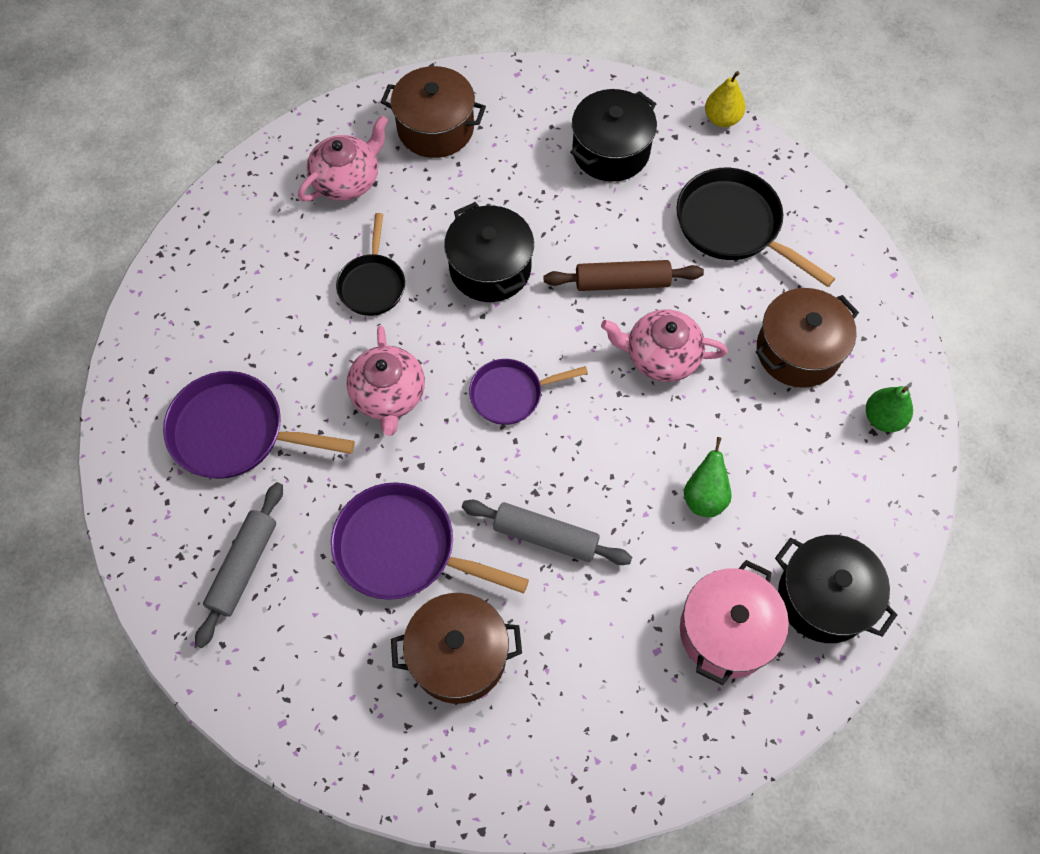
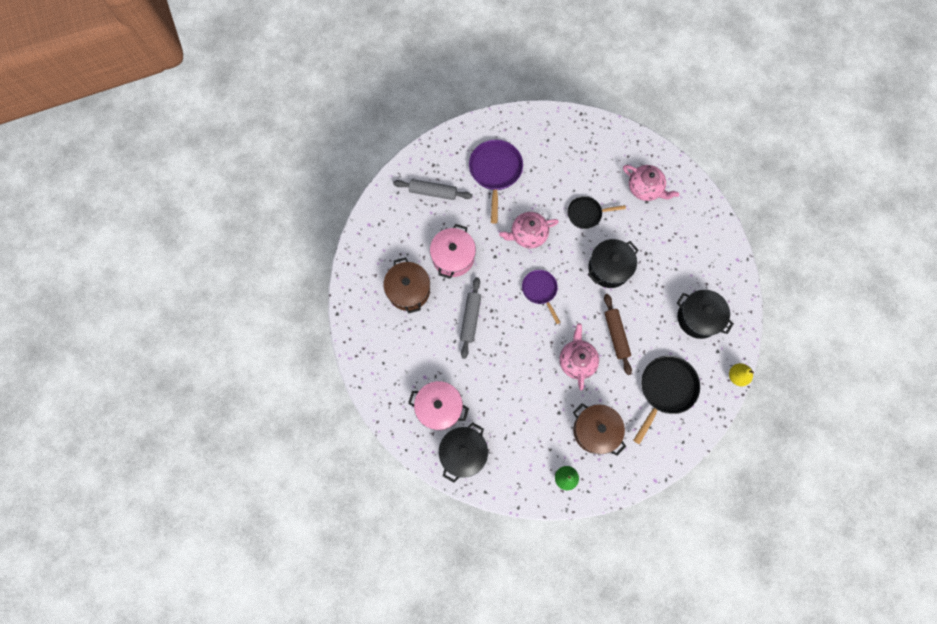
camera: 80 degrees right, 10 degrees up
(403, 549) = (453, 257): purple pan -> pink pot
(435, 128) = (689, 224): brown pot -> none
(704, 497) = (504, 390): green pear -> none

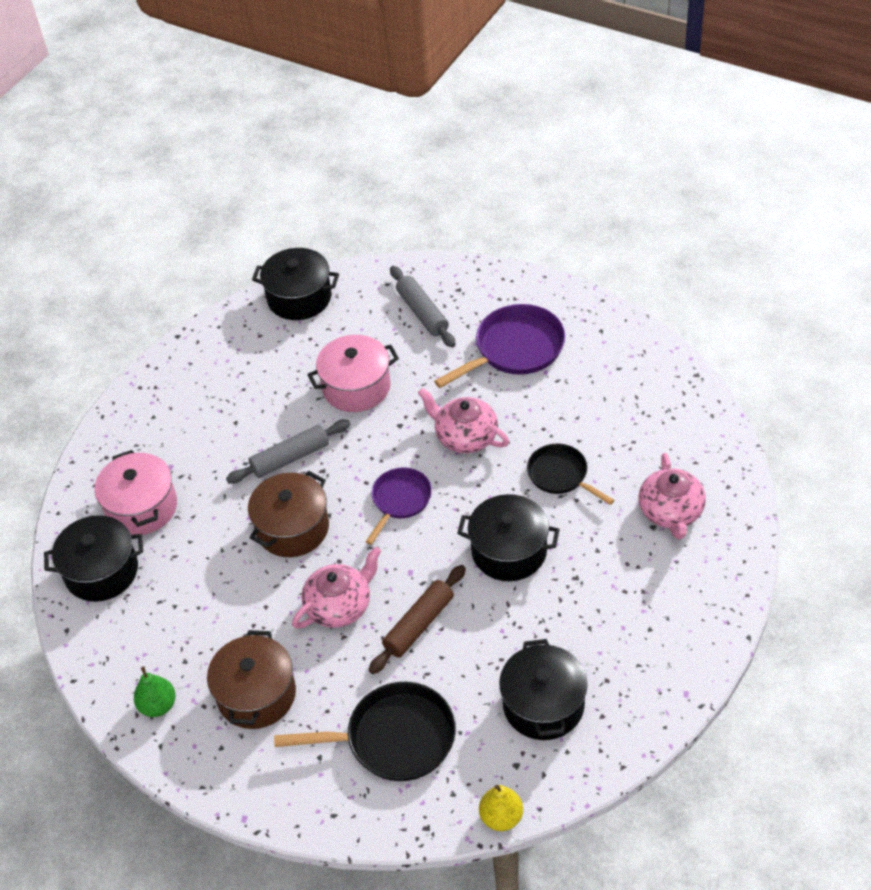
camera: 55 degrees right, 25 degrees down
(367, 238) = (299, 298): none -> black pot
(408, 290) = (270, 377): brown pot -> brown pot (292, 528)

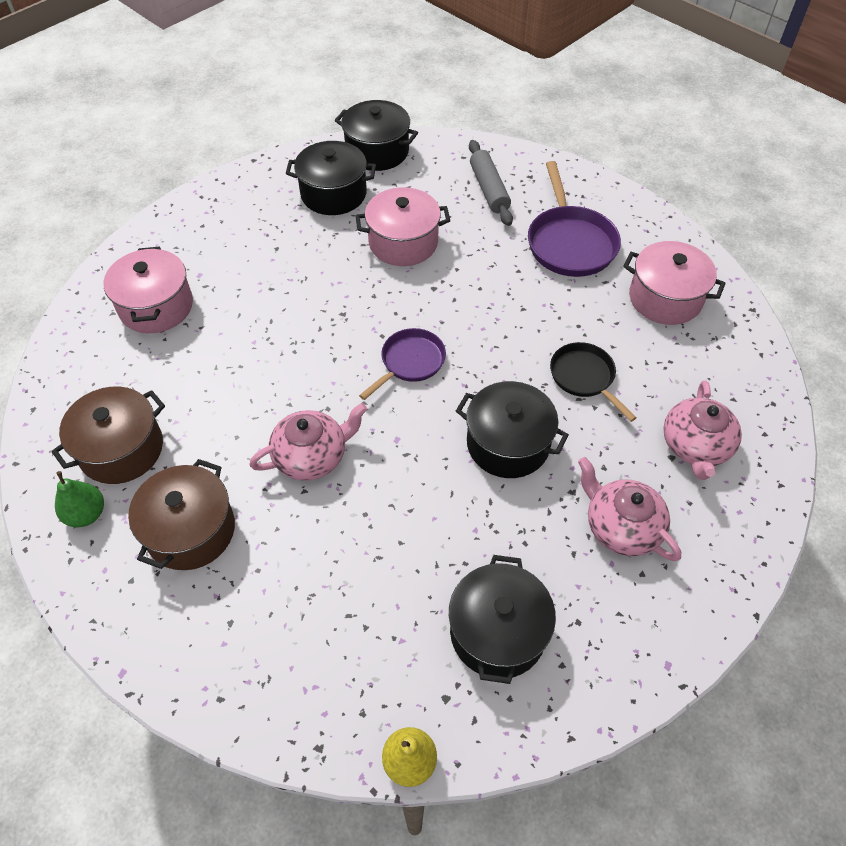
camera: 10 degrees right, 5 degrees up
(101, 571) = (92, 359): black pot -> black pot (333, 194)
(290, 458) = (316, 294): grey rolling pin -> none
(292, 528) = (293, 363): brown pot -> brown pot (121, 449)
(393, 738) = (318, 624): black pan -> none
(419, 625) = (387, 499): brown rolling pin -> none
(465, 436) = (496, 314): pink teapot -> pink teapot (621, 526)
(514, 349) = (570, 243): purple pan -> purple pan turned 105 degrees clockwise
(615, 383) = (665, 298): none -> pink pot

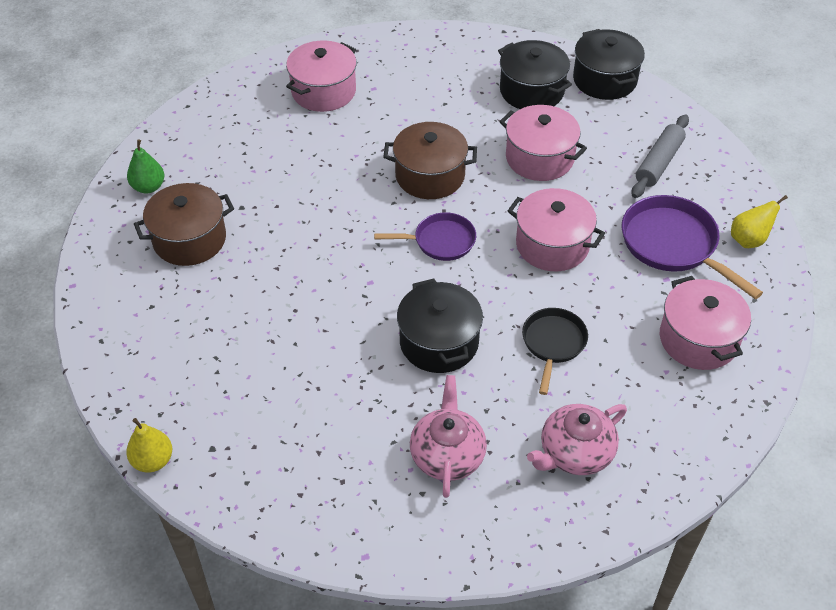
camera: 45 degrees right, 5 degrees down
(121, 449) = (206, 164): brown pot -> brown pot (430, 176)
(312, 456) = (306, 251): pink teapot -> none
(493, 303) = (552, 245): none -> pink pot
(497, 632) = (286, 442): black pot -> none
(570, 243) = (673, 245): purple pan -> purple pan turned 105 degrees clockwise
(609, 205) = (749, 240): none -> yellow pear

